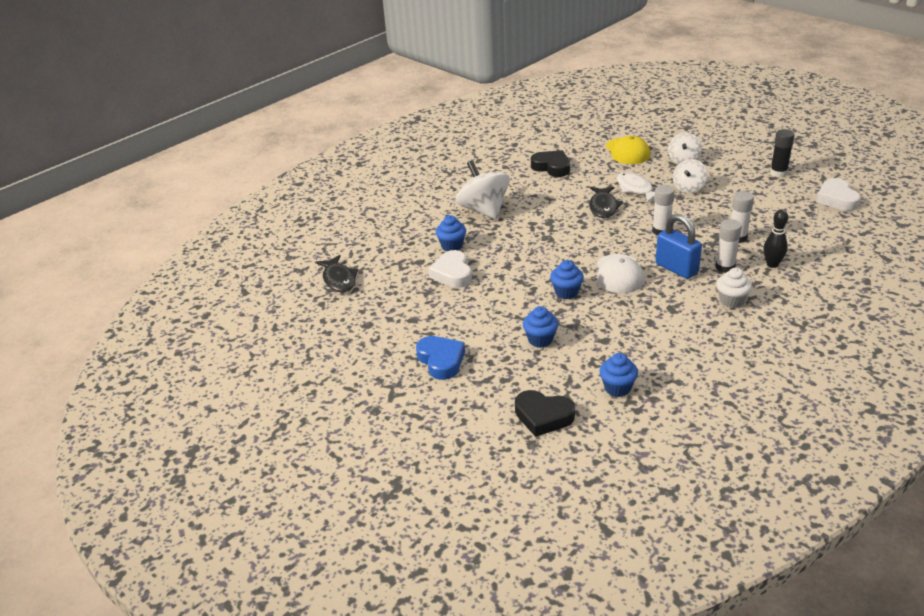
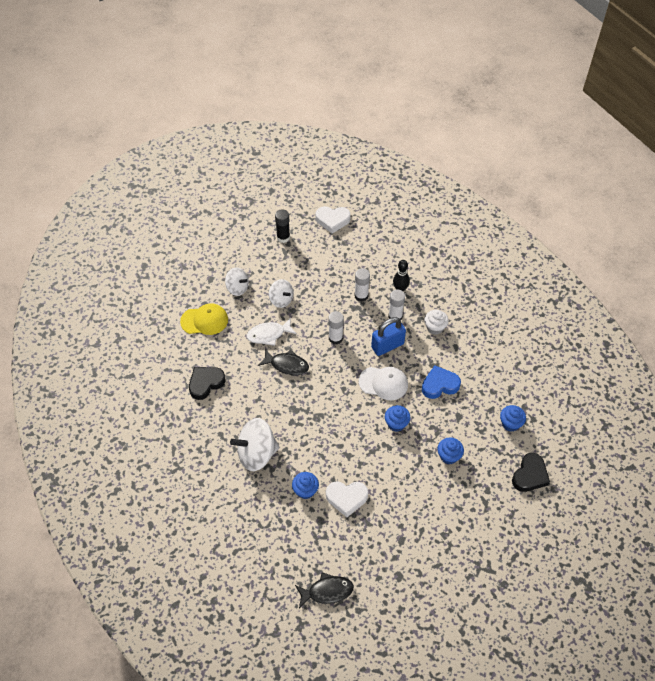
camera: 80 degrees left, 20 degrees up
(441, 360) = (457, 528): blue heart -> blue heart (439, 385)

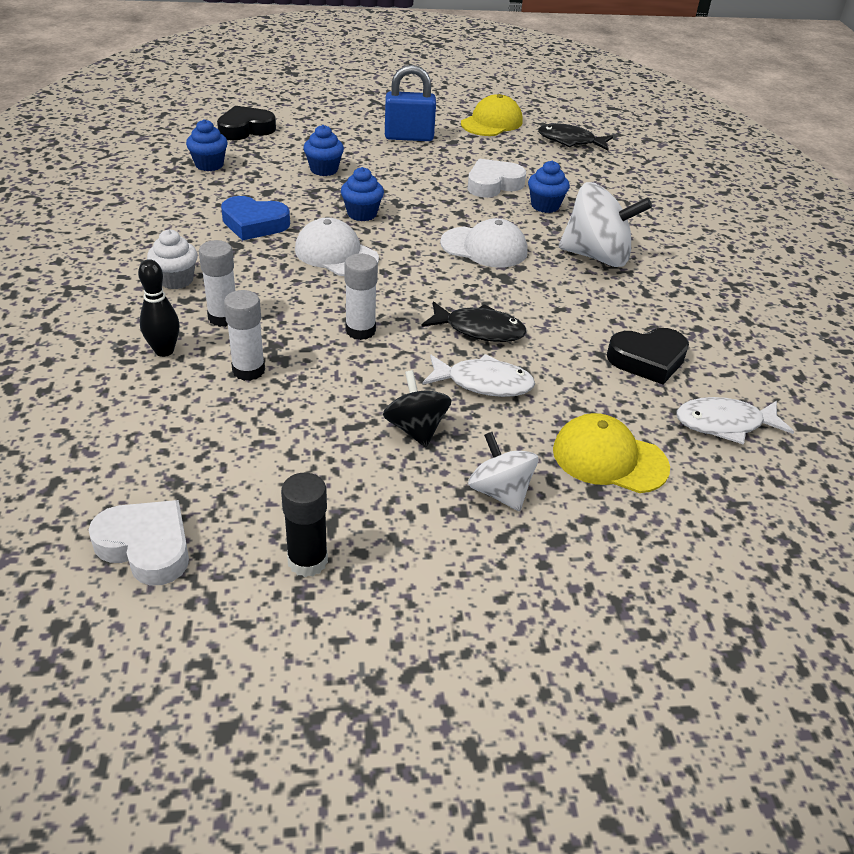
camera: 155 degrees left, 15 degrees down
(164, 360) = (724, 424): none -> white fish
(281, 300) = (416, 429): white spinning top -> black spinning top
(287, 365) = (479, 330): black fish -> black fish turned 150 degrees clockwise
(317, 429) = (484, 247): none -> white cap
(346, 498) = (493, 184): white heart -> white heart turned 60 degrees counterclockwise
(387, 346) = (281, 289): blue padlock -> blue padlock (409, 137)
(393, 587) = (492, 122): none -> yellow cap

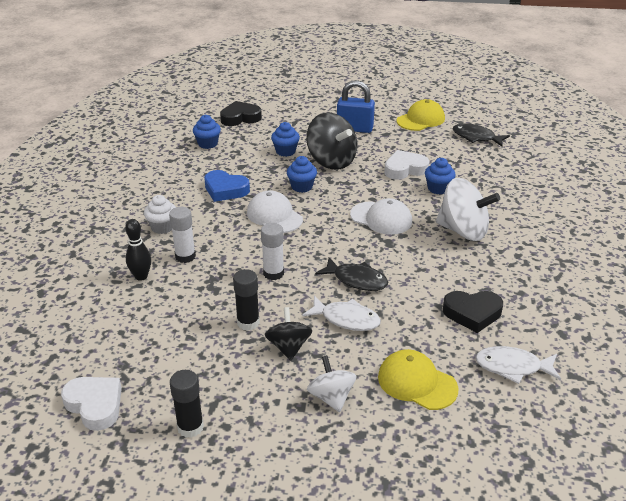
camera: 15 degrees right, 5 degrees down
(248, 370) = (191, 295): white glue stick -> none
(346, 401) = (248, 322): none -> black glue stick
(391, 179) = (331, 161): none -> black spinning top

